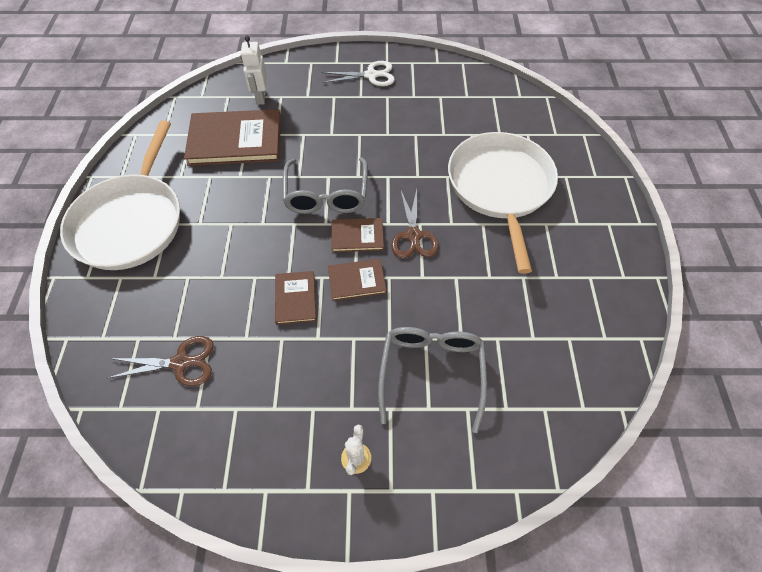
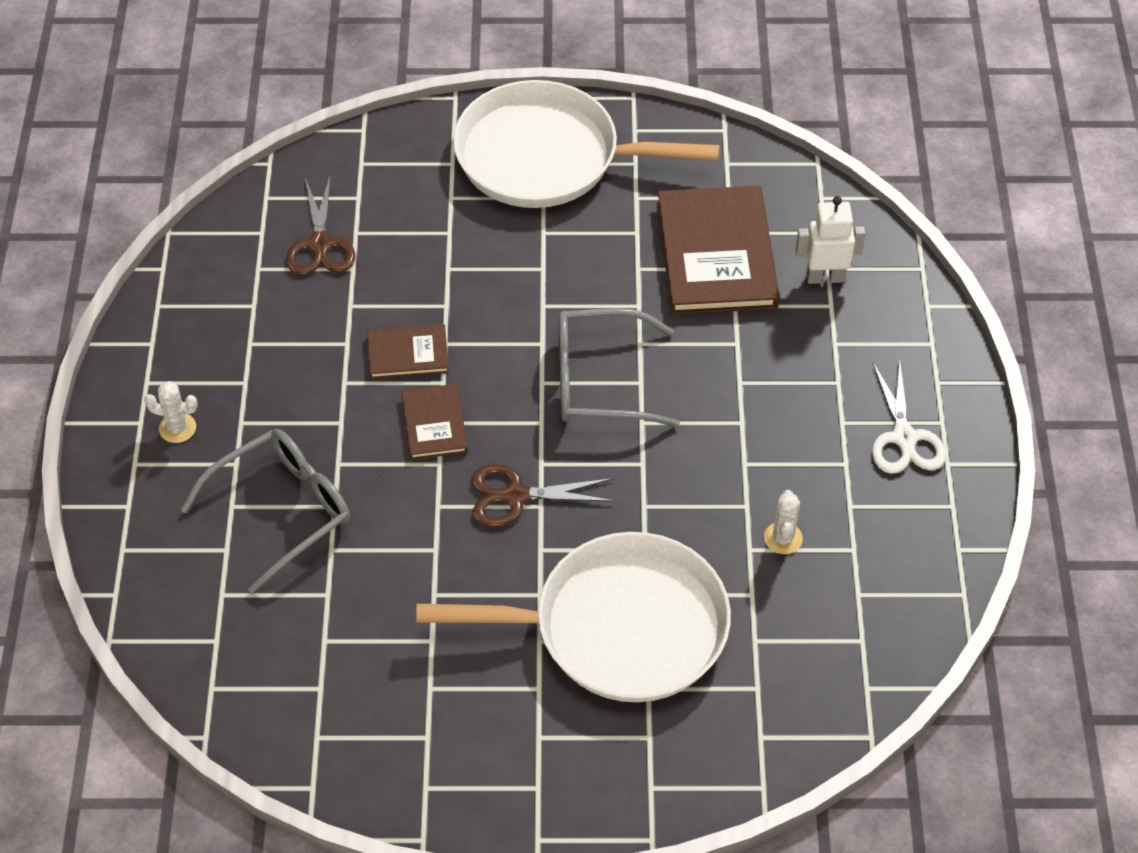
camera: 90 degrees right, 5 degrees down
(357, 236) = (516, 423): brown book -> none
(431, 372) = (282, 511): grey glasses -> grey glasses turned 45 degrees counterclockwise
(435, 121) = (783, 538): none -> white cactus

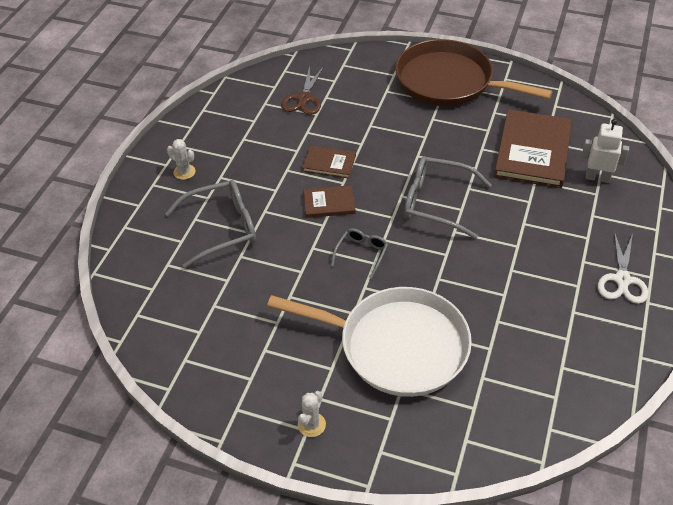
camera: 20 degrees right, 5 degrees down
(434, 424) = (329, 203): brown book -> brown book turned 75 degrees clockwise
(516, 496) = (361, 254): brown scissors -> grey glasses
(547, 156) = (449, 82): white pan -> brown pan
(783, 538) = (522, 320): white cactus -> white cactus (311, 424)

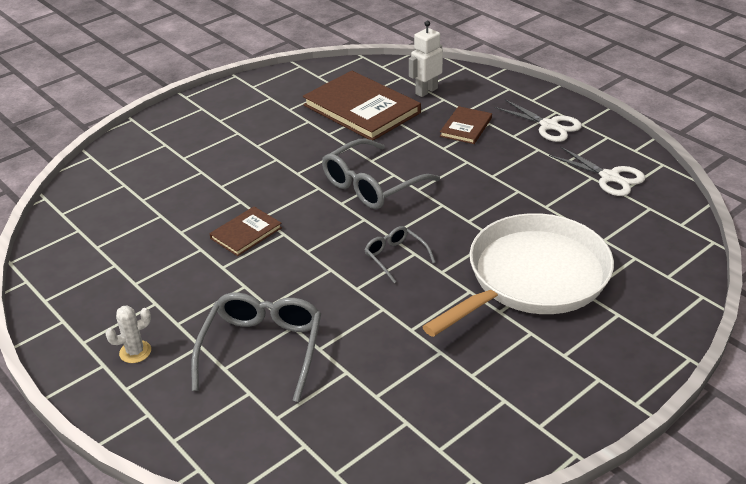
camera: 60 degrees left, 10 degrees down
(304, 99) = (126, 215): brown scissors -> none
(311, 424) = (594, 373): white cactus -> none
(329, 203) = (304, 254): brown book -> brown book (466, 127)
(449, 82) = (218, 117): brown pan -> none
(578, 351) = (609, 177): none -> white scissors

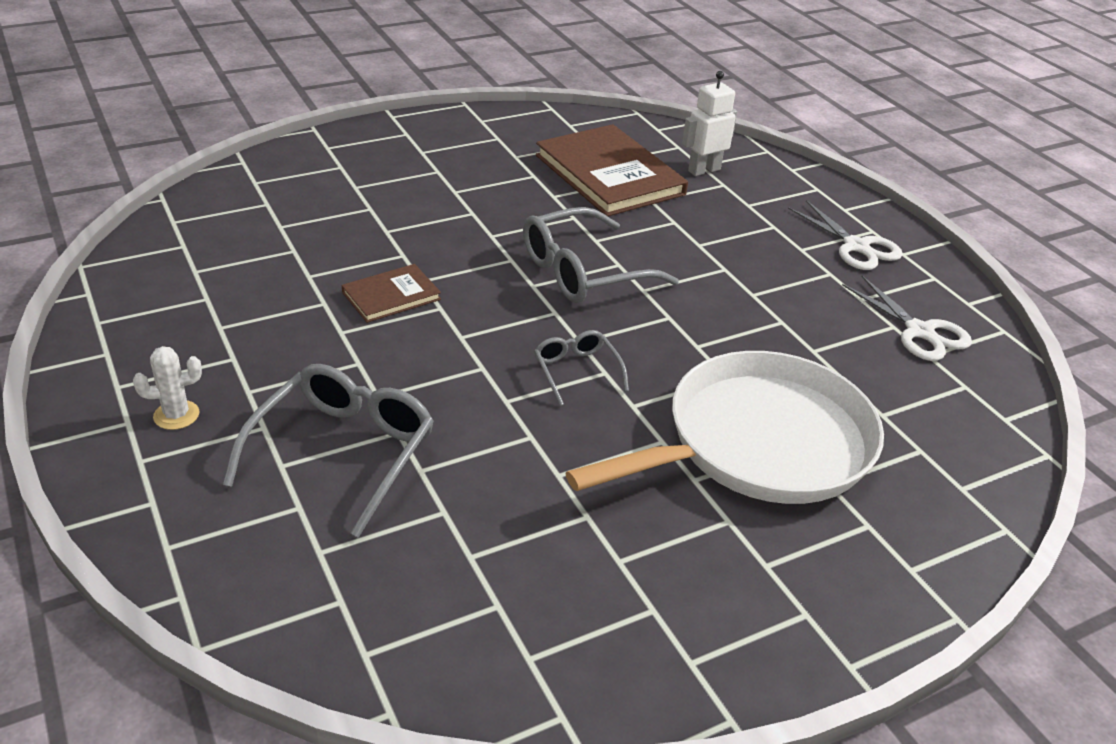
camera: 10 degrees right, 0 degrees up
(466, 127) = (740, 225): brown book -> none

